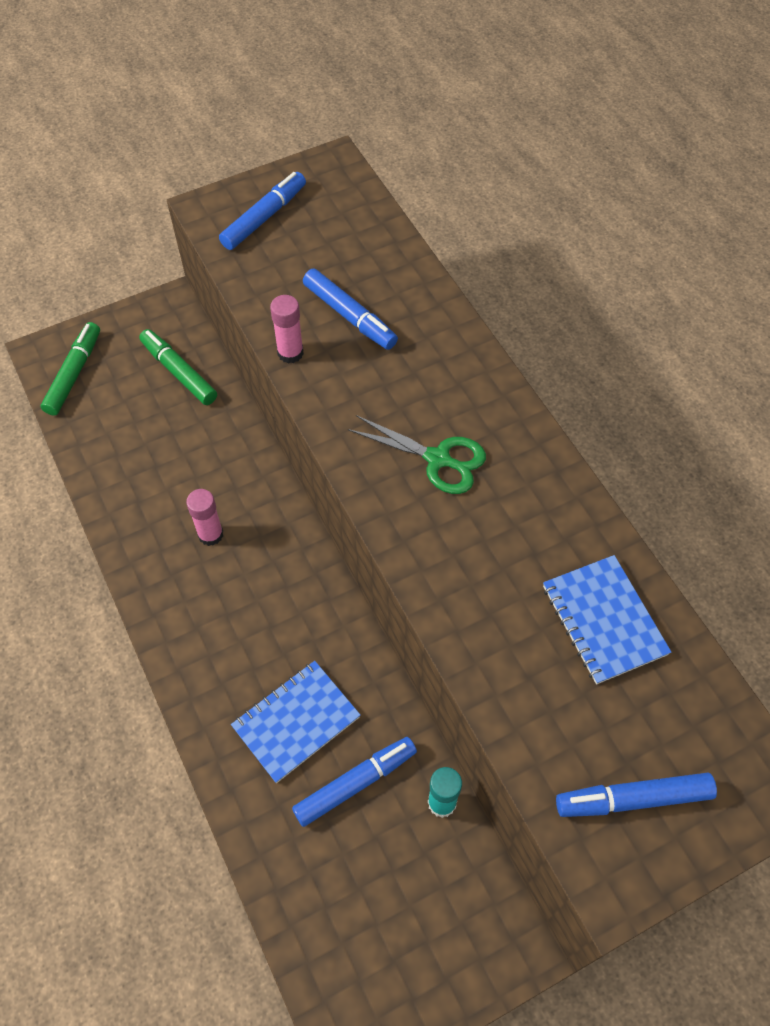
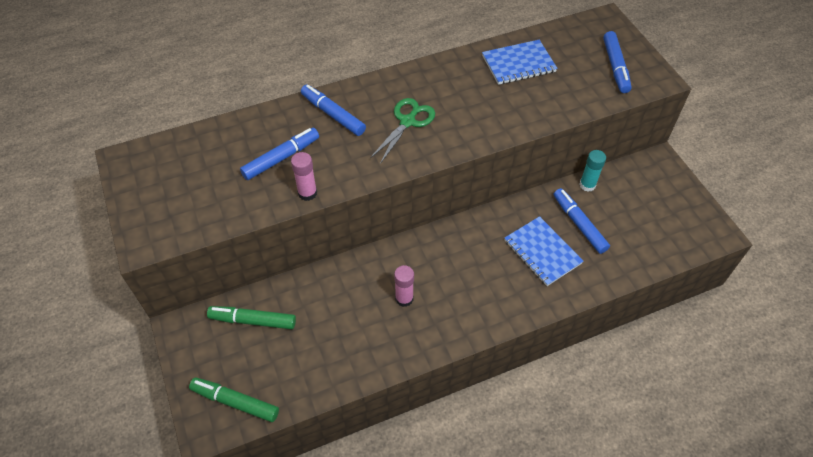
camera: 85 degrees left, 5 degrees down
(179, 372) = (253, 321): green marker -> green marker turned 45 degrees clockwise
(264, 217) = (167, 205): blue marker -> blue marker (333, 114)

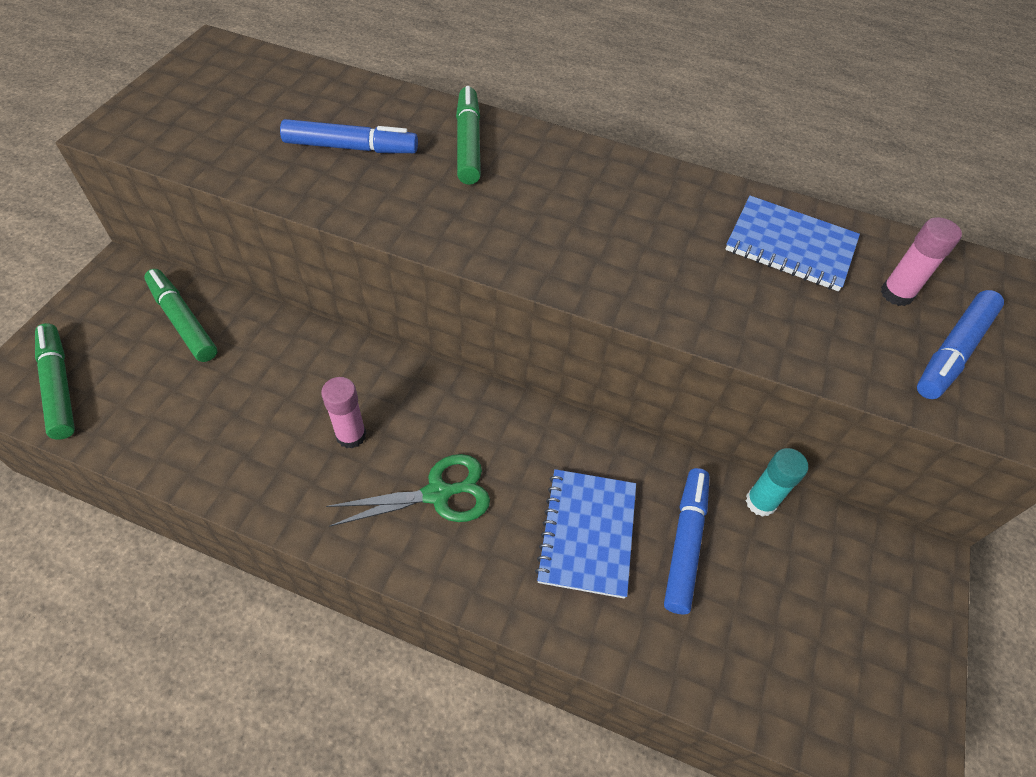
camera: 40 degrees right, 0 degrees up
(307, 193) = (324, 201): pink glue stick -> pink glue stick (896, 294)
(333, 114) = (468, 143): blue marker -> green marker
(408, 122) = (544, 210): green scissors -> green scissors (438, 494)

